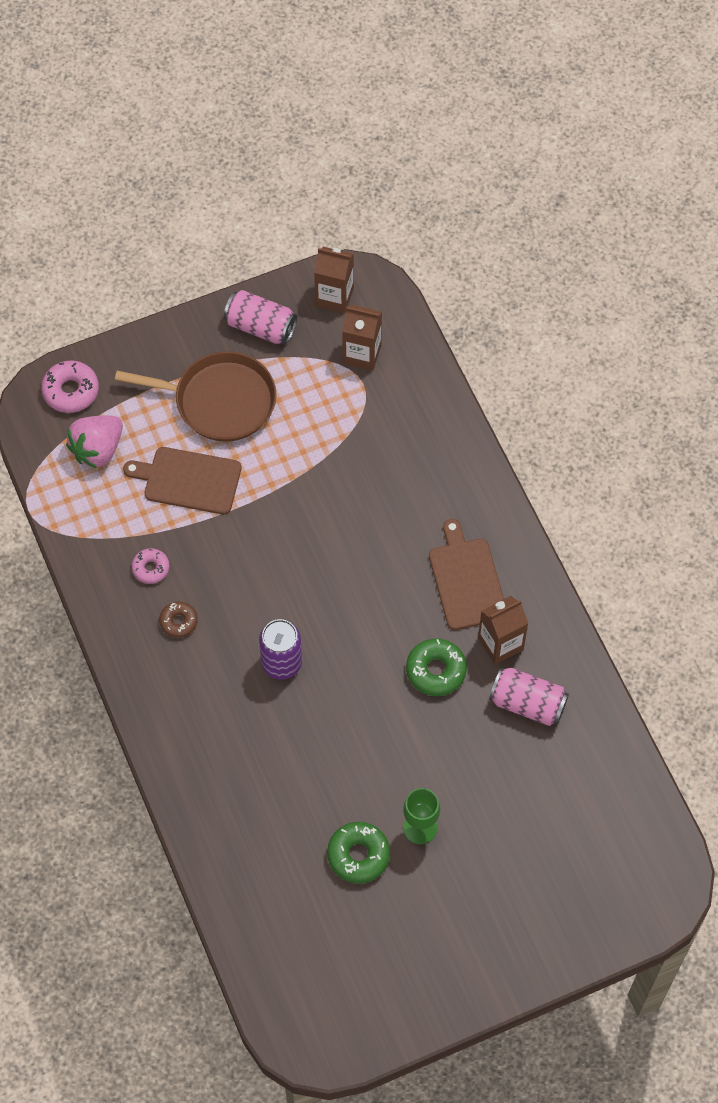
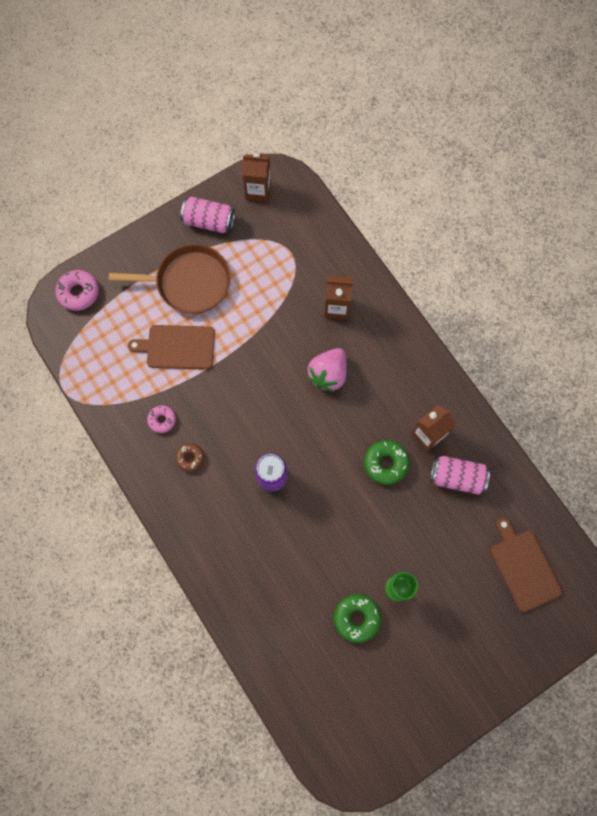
camera: 10 degrees left, 10 degrees up
(98, 449) = (106, 335): pink strawberry -> pink strawberry (328, 374)
(362, 354) = (286, 230): brown carton -> brown carton (337, 307)
(466, 580) = (394, 390): brown cutting board -> brown cutting board (524, 567)

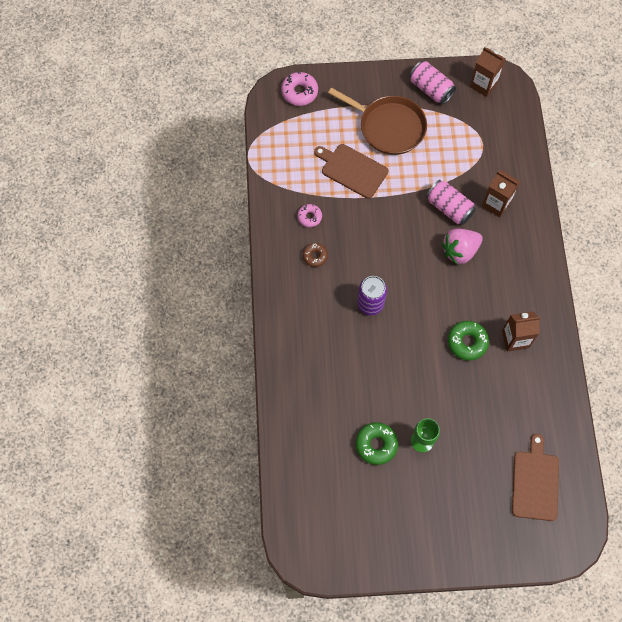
camera: 30 degrees right, 5 degrees down
(457, 477) = (519, 384): pink can -> pink can (449, 208)

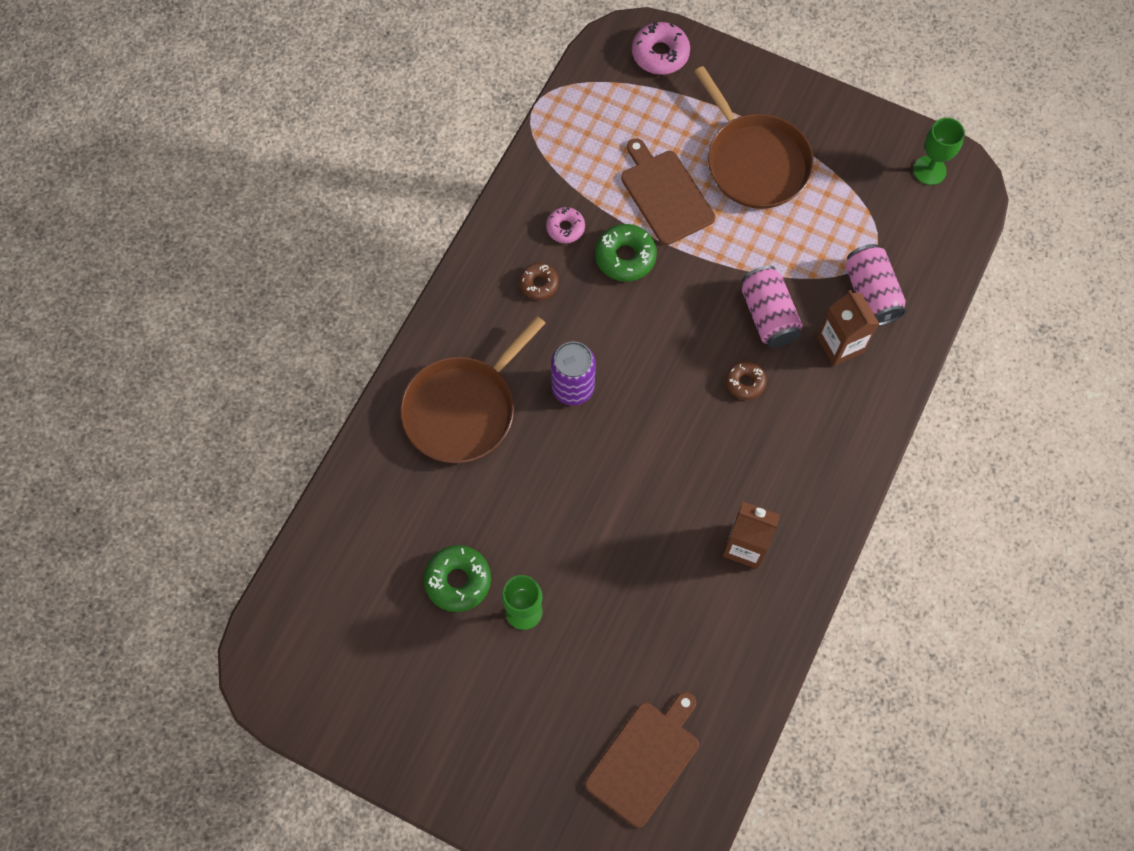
camera: 30 degrees right, 0 degrees up
(318, 348) = (463, 409): none -> brown pan
(430, 89) = (848, 139): pink can -> pink can (871, 293)
(459, 251) = (745, 382): pink strawberry -> brown donut
(467, 342) = (674, 513): green donut -> green donut (625, 257)
(483, 85) = (929, 170): brown carton -> green goblet

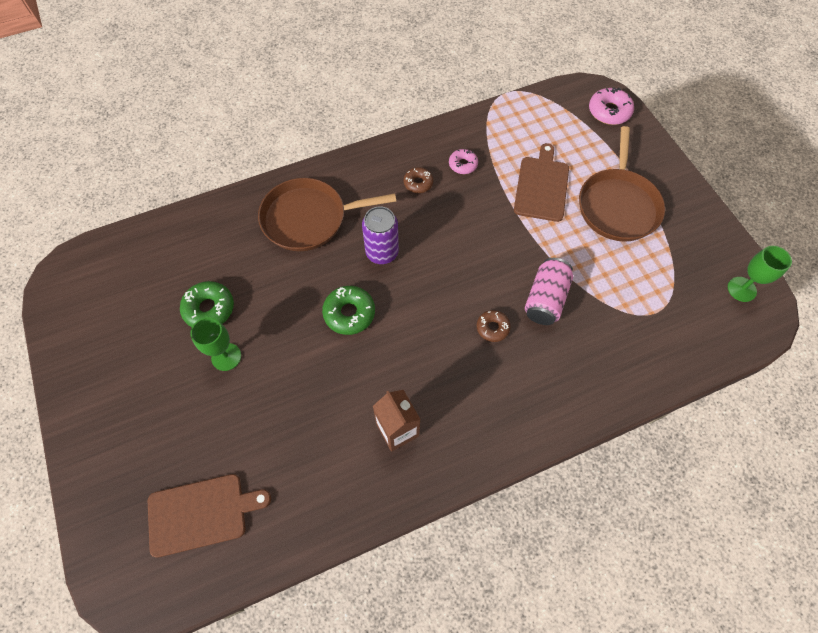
camera: 40 degrees right, 5 degrees down
(625, 257) = (484, 203): green donut -> green donut (349, 313)
(840, 345) = (579, 352): brown carton -> none
(871, 293) = (630, 336): pink can -> none

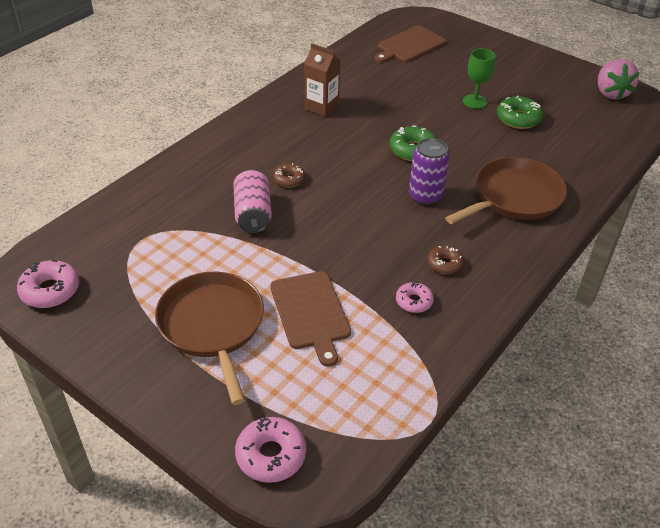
camera: 150 degrees right, 20 degrees down
(77, 302) = (611, 93): none -> pink strawberry
(741, 289) = (50, 290): green goblet -> pink donut

